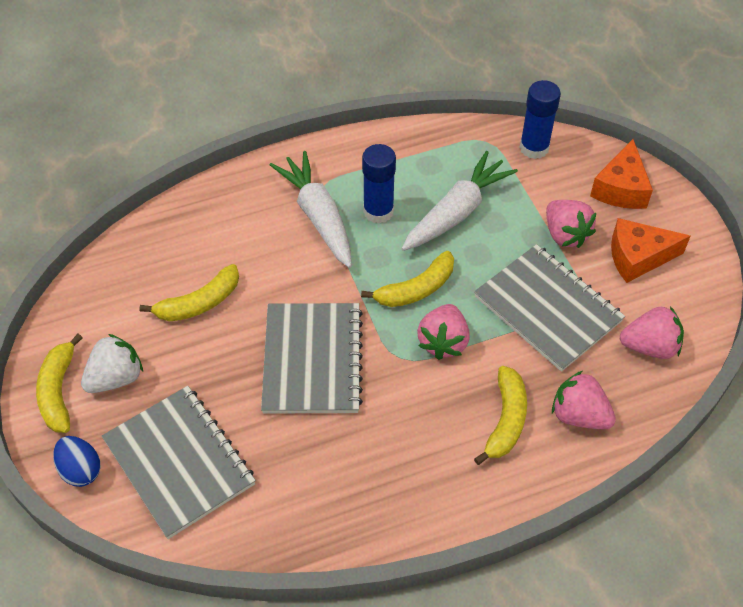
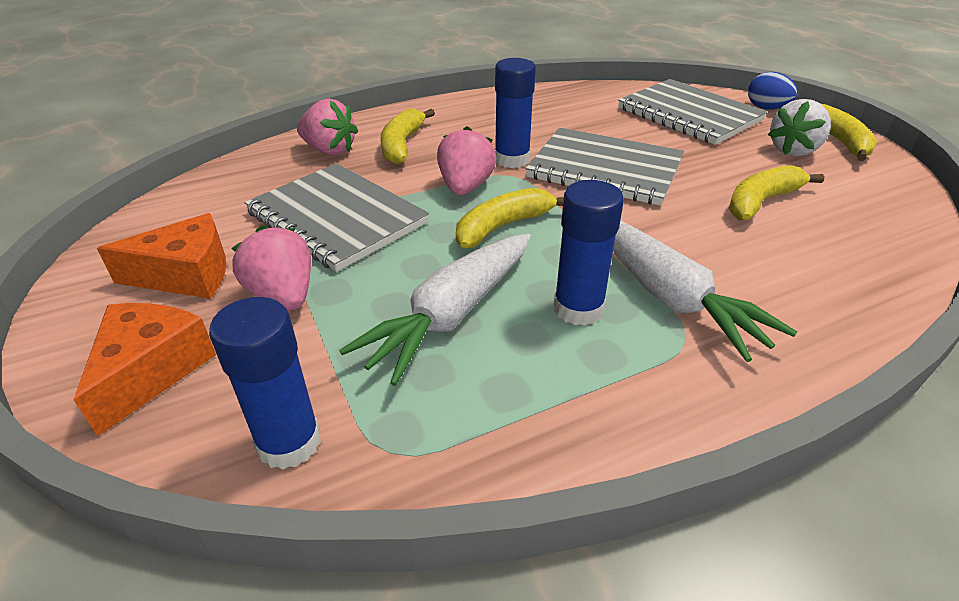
camera: 175 degrees right, 15 degrees down
(312, 360) = (605, 169): grey notebook -> grey notebook turned 60 degrees counterclockwise
(396, 383) = (512, 159): none -> blue glue stick
(650, 346) = (227, 195): pink strawberry -> none

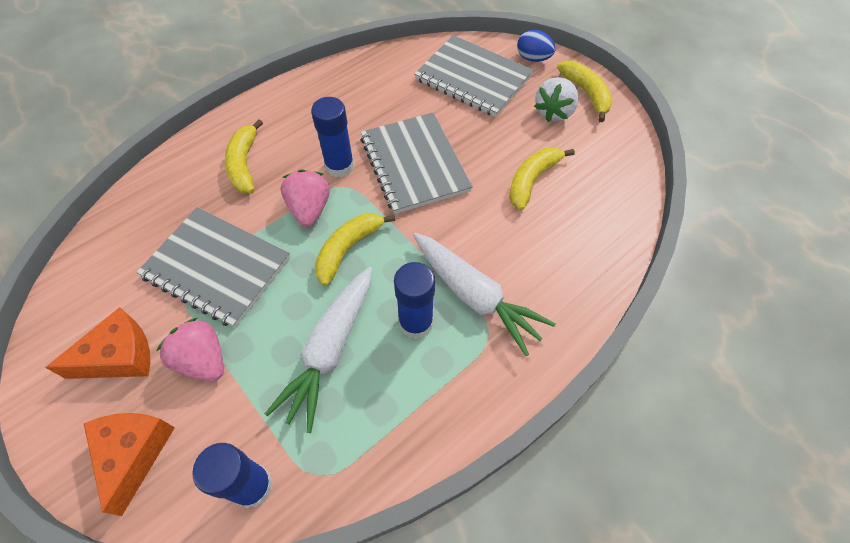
camera: 15 degrees left, 20 degrees up
(329, 150) = (183, 184): pink strawberry -> none
(605, 169) = (414, 164): grey notebook -> grey notebook turned 60 degrees clockwise

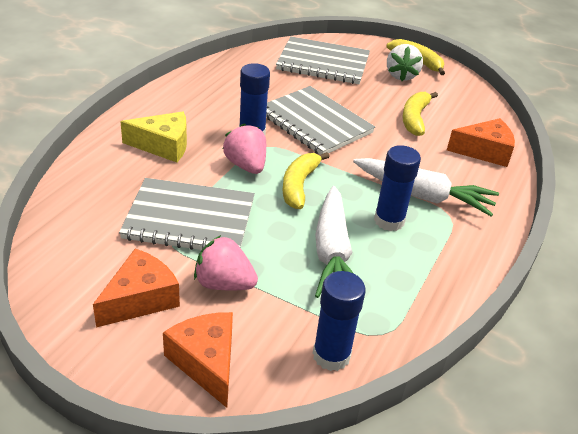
camera: 25 degrees left, 20 degrees down
(244, 164) = (163, 146): yellow banana -> yellow cheese
(533, 58) = (362, 45): blue egg -> none
(588, 248) = (484, 151): none -> orange cheese

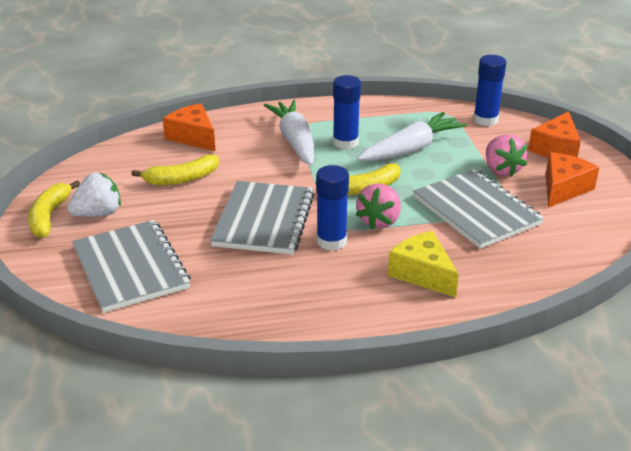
camera: 125 degrees left, 5 degrees down
(140, 299) = (563, 188): orange cheese -> orange cheese turned 120 degrees clockwise

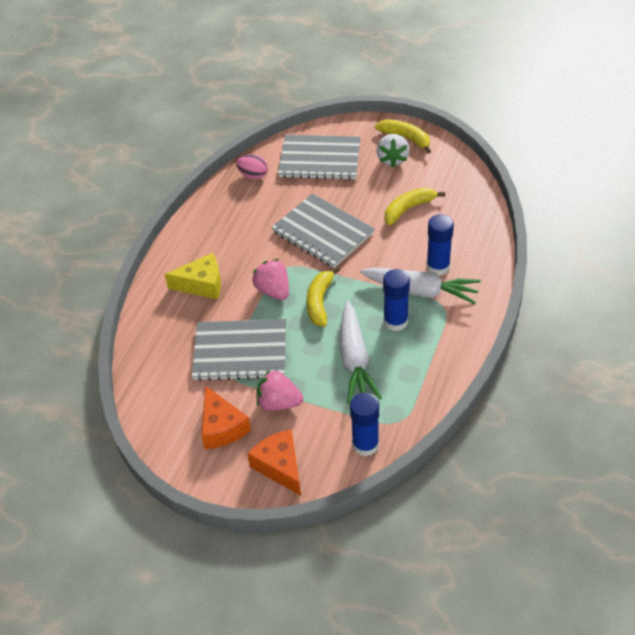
camera: 125 degrees right, 15 degrees up
(182, 179) = (408, 209): yellow banana -> yellow banana turned 45 degrees clockwise
(193, 137) = (470, 233): orange cheese -> none
(200, 313) = (253, 175): none -> pink egg
(331, 241) = (272, 256): blue glue stick -> blue glue stick (438, 267)

